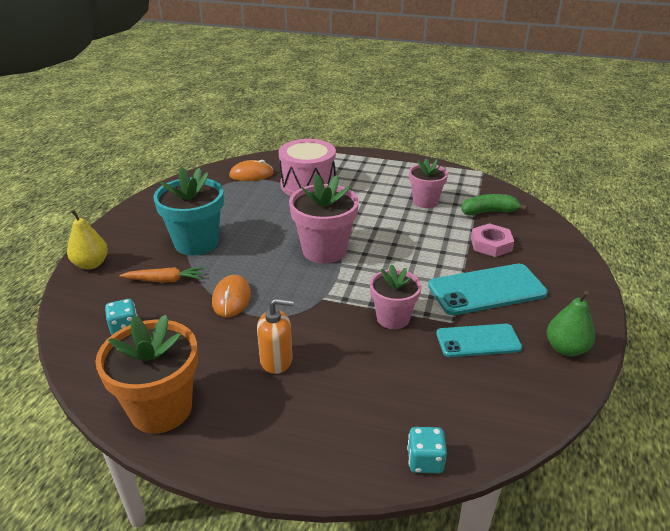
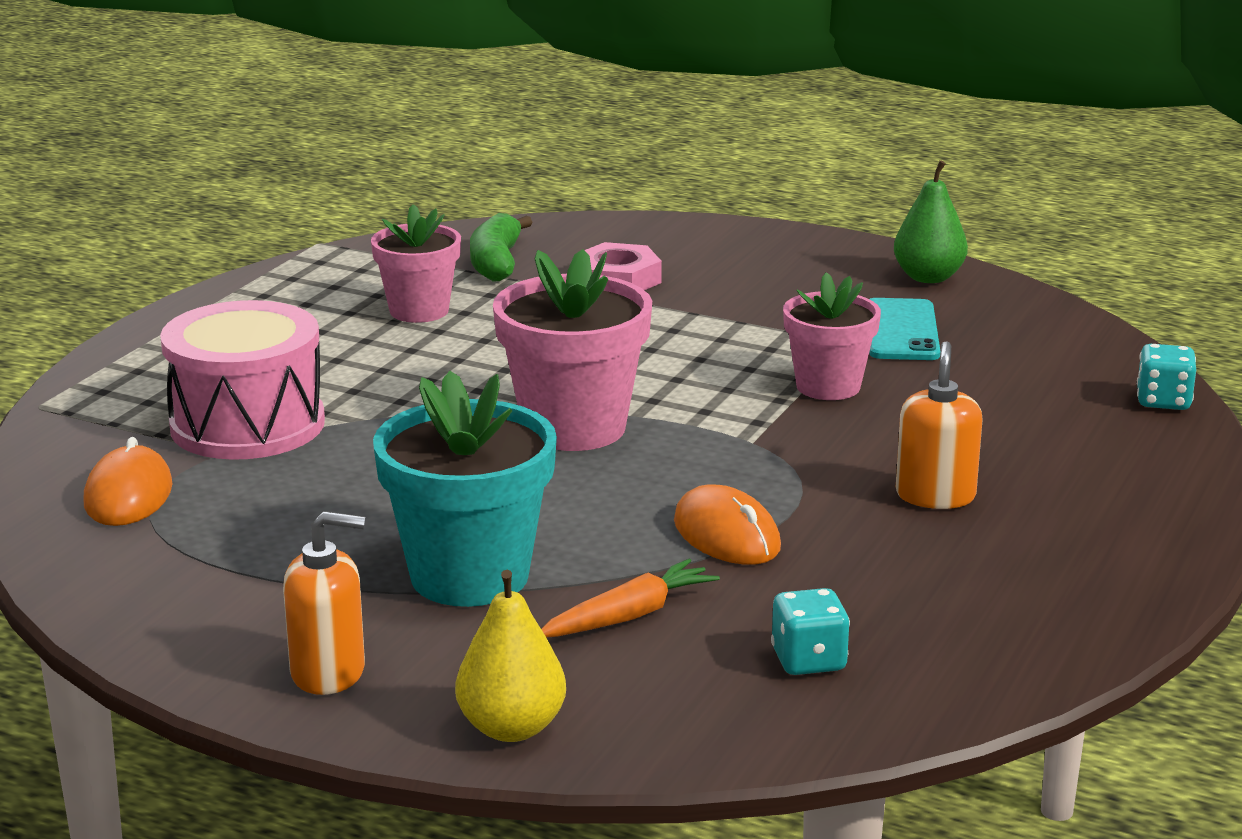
camera: 80 degrees left, 10 degrees down
(133, 226) = (328, 672): none -> orange soap dispenser
(161, 409) = (1063, 609): orange flower pot -> none
(164, 280) = (628, 616): orange carrot -> orange carrot turned 45 degrees clockwise
(231, 298) = (727, 535): orange mouse -> orange mouse turned 45 degrees clockwise
(487, 290) = (762, 304): turquoise phone -> none

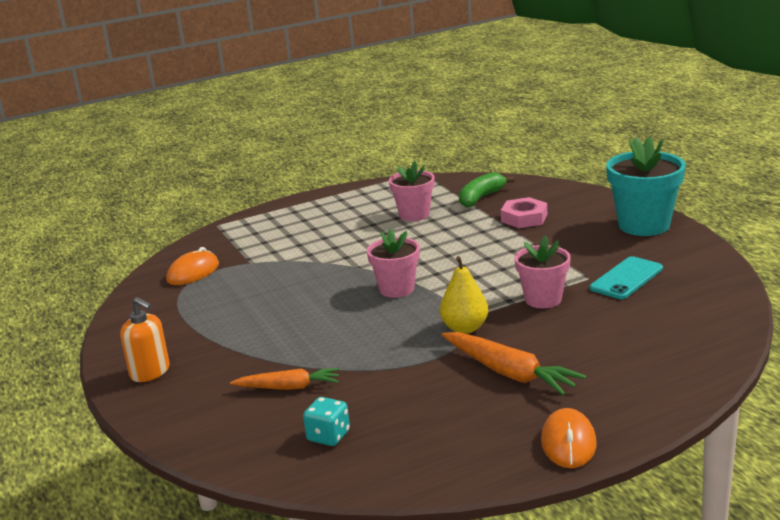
camera: 40 degrees right, 0 degrees up
(247, 425) = (275, 253): pink drum -> none
(469, 576) = (257, 347): turquoise flower pot -> turquoise flower pot (644, 225)
(511, 728) = (175, 421): yellow pear -> yellow pear (464, 328)
(574, 428) = (396, 289): pink flower pot -> pink flower pot, size x0.64
(727, 535) = (384, 362): orange mouse -> orange mouse (568, 442)
(928, 277) = (686, 251): green pear -> none
(935, 496) = (509, 373): orange soap dispenser -> orange carrot
(1163, 401) = (715, 357): turquoise dice -> none

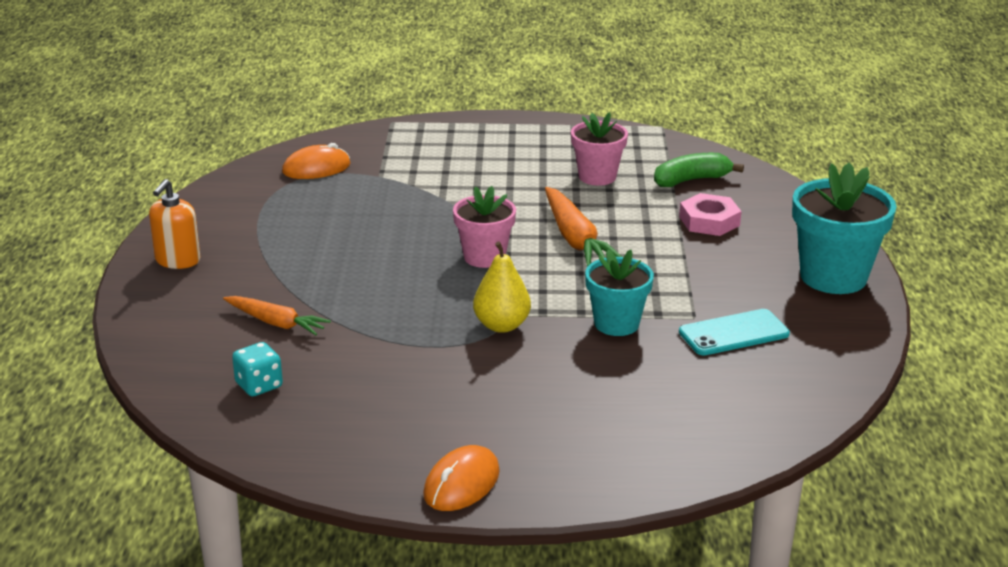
camera: 25 degrees right, 5 degrees up
(150, 372) = (177, 260): orange soap dispenser -> orange soap dispenser turned 45 degrees clockwise
(509, 373) = (489, 390): orange carrot -> orange carrot (575, 239)
(543, 299) = (616, 324): pink flower pot -> turquoise flower pot

